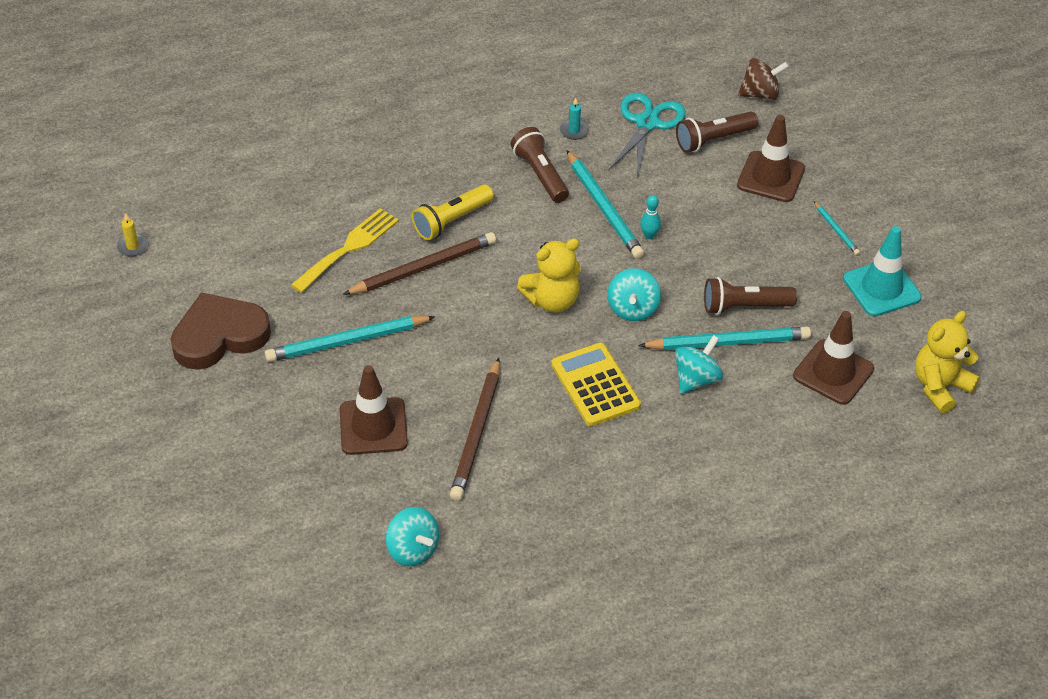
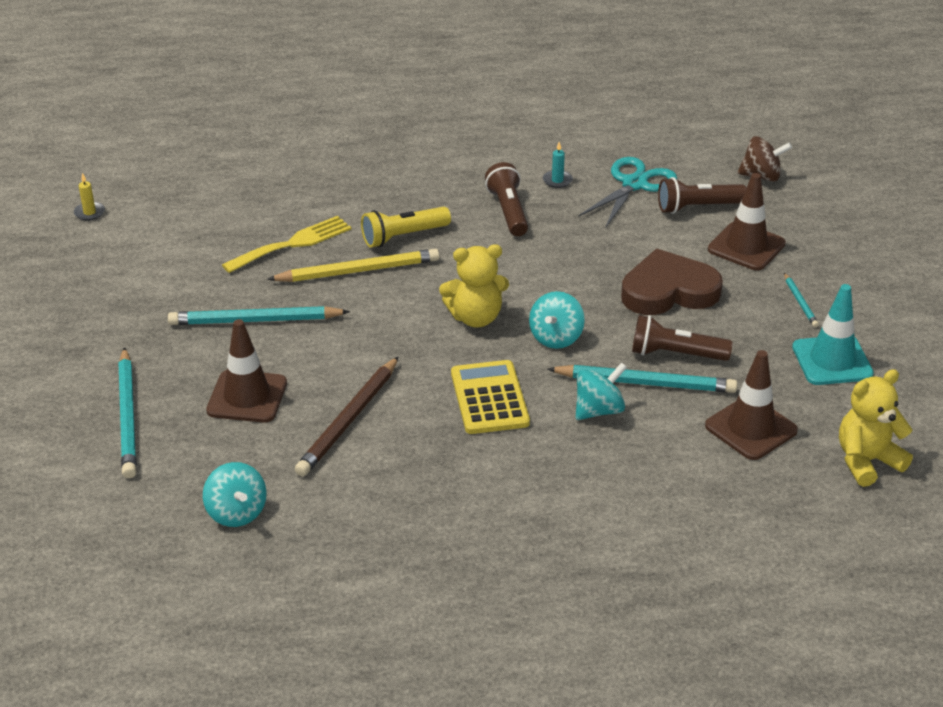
camera: 15 degrees right, 10 degrees down
(219, 336) = (134, 296): brown heart -> brown heart (668, 291)
(423, 268) = (358, 271): brown pencil -> yellow pencil
(604, 208) = (561, 248): turquoise pencil -> turquoise pencil (128, 416)
(649, 235) = (599, 277): turquoise bowling pin -> none

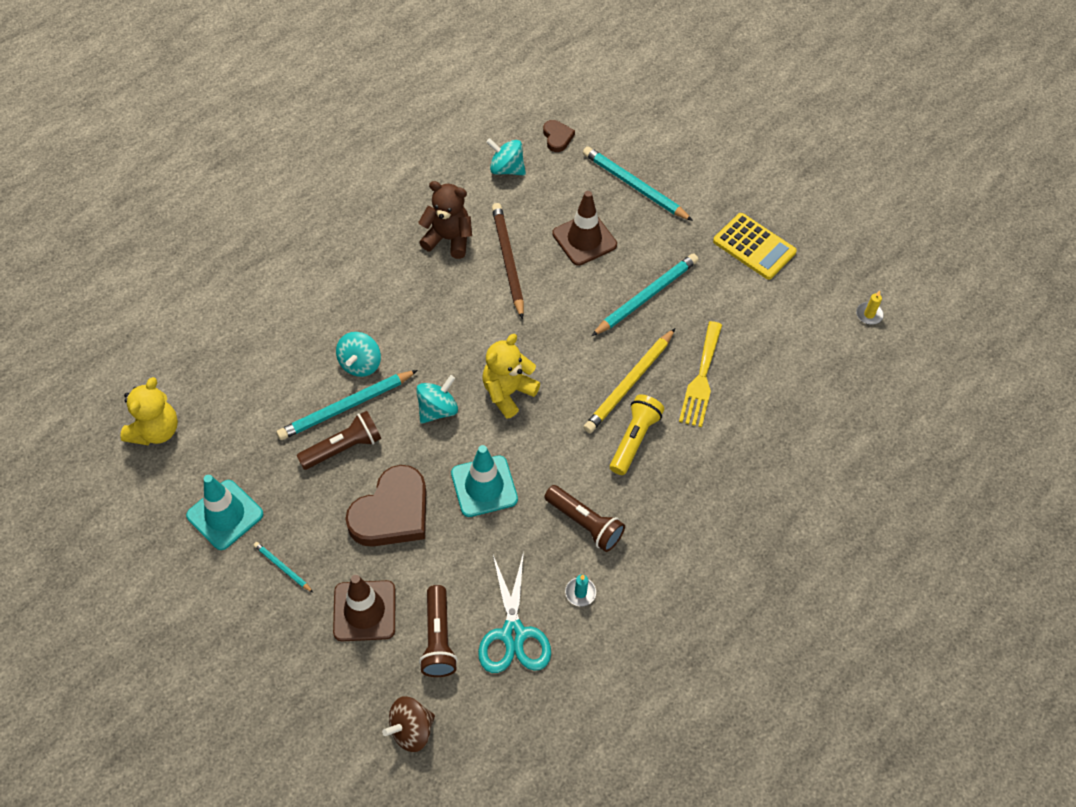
camera: 140 degrees right, 20 degrees up
(135, 514) = (557, 137): none -> brown heart
(387, 475) = (448, 239): none -> brown teddy bear
(489, 398) = (438, 330): yellow calculator -> yellow calculator (754, 247)
(556, 338) = (437, 409): turquoise spinning top -> turquoise spinning top turned 60 degrees clockwise
(568, 269) = (484, 486): none -> turquoise traffic cone
(697, 207) = (438, 639): brown flashlight -> brown flashlight turned 135 degrees clockwise
(751, 428) = (249, 411): brown traffic cone -> none

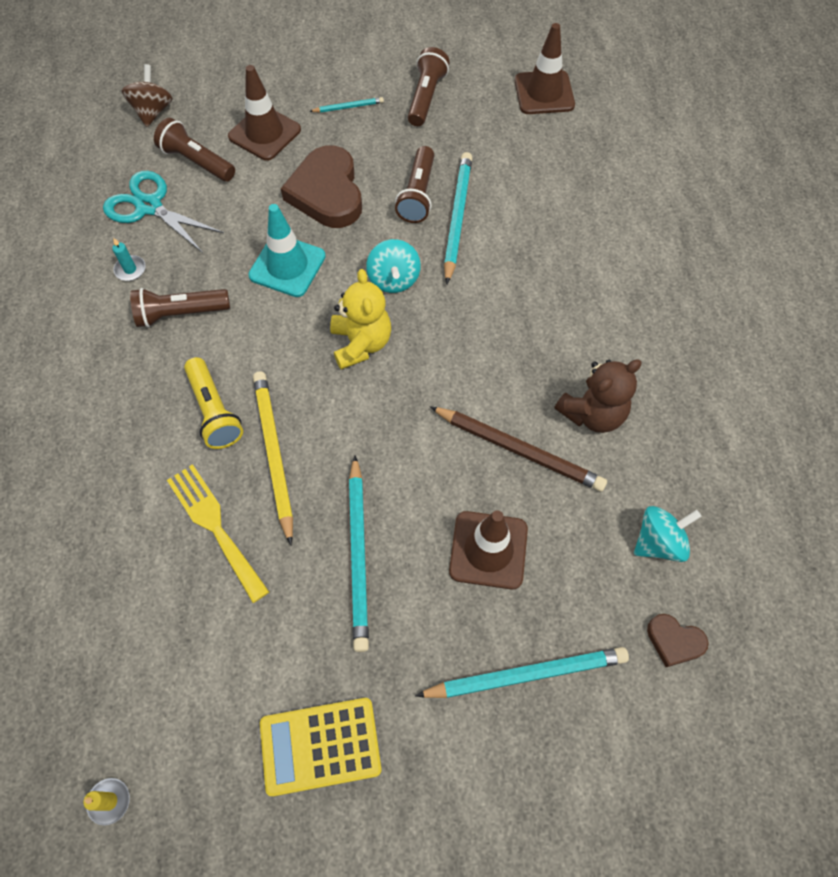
camera: 130 degrees right, 5 degrees up
(155, 430) = (544, 93): yellow teddy bear -> brown traffic cone
(225, 515) = (426, 97): turquoise traffic cone -> brown flashlight
(360, 364) = (494, 252): turquoise spinning top -> none

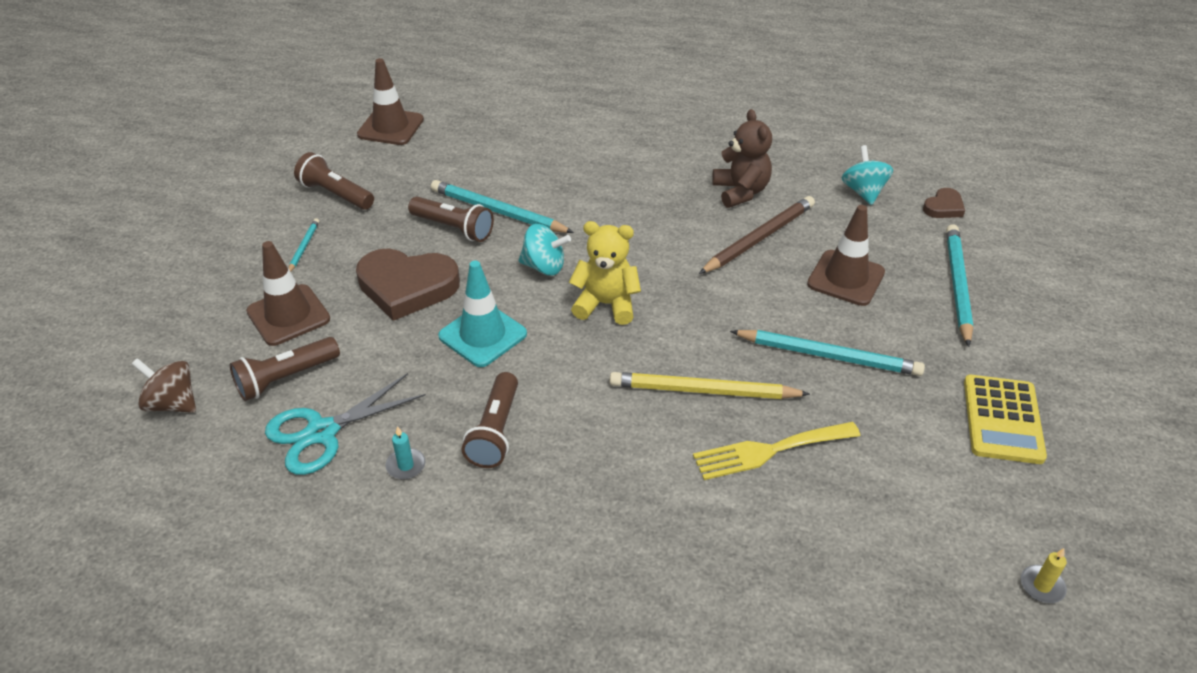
camera: 70 degrees left, 20 degrees down
(214, 411) = (635, 426): yellow flashlight -> none

